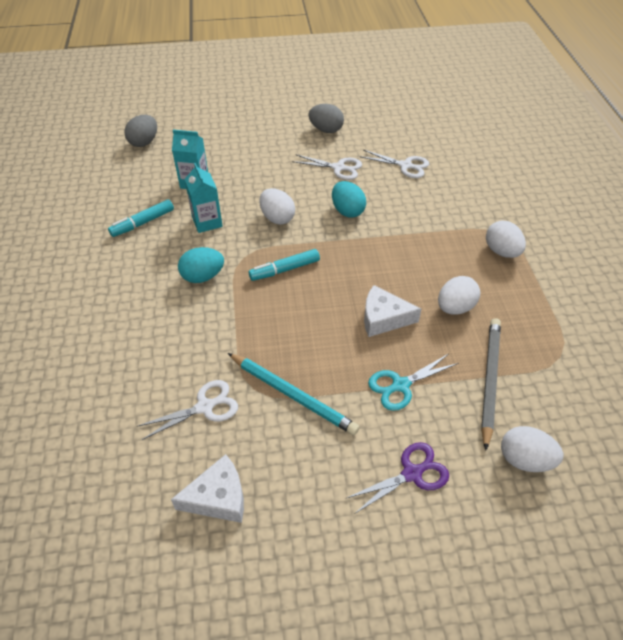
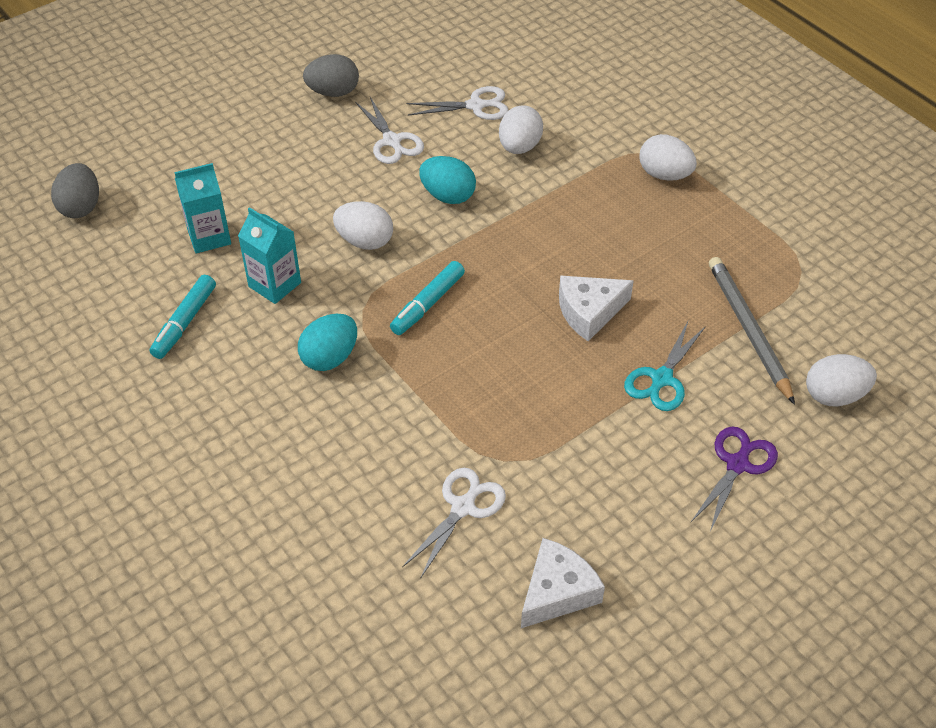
camera: 30 degrees left, 0 degrees up
(292, 395) = (552, 446): turquoise pencil -> none
(338, 168) = (392, 141): white scissors -> white scissors turned 75 degrees clockwise
(455, 307) = (658, 264): white egg -> white egg (519, 147)

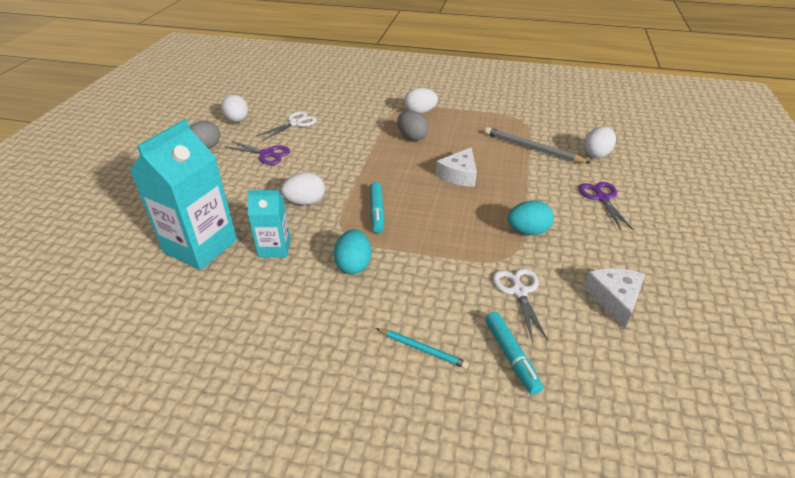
camera: 40 degrees left, 10 degrees down
(81, 207) = (79, 276): grey egg -> grey egg (412, 137)
(185, 322) = (235, 298): turquoise marker -> turquoise marker (511, 356)
(209, 237) = (200, 246): turquoise carton -> turquoise carton, size x1.82
(292, 496) = (422, 349): none -> turquoise pencil
(392, 141) = (266, 154): white scissors -> purple scissors
(448, 196) = (327, 163): turquoise egg -> turquoise egg (528, 231)
(519, 147) = (339, 129): white egg -> white egg (237, 120)
(661, 379) = (526, 184): turquoise scissors -> none

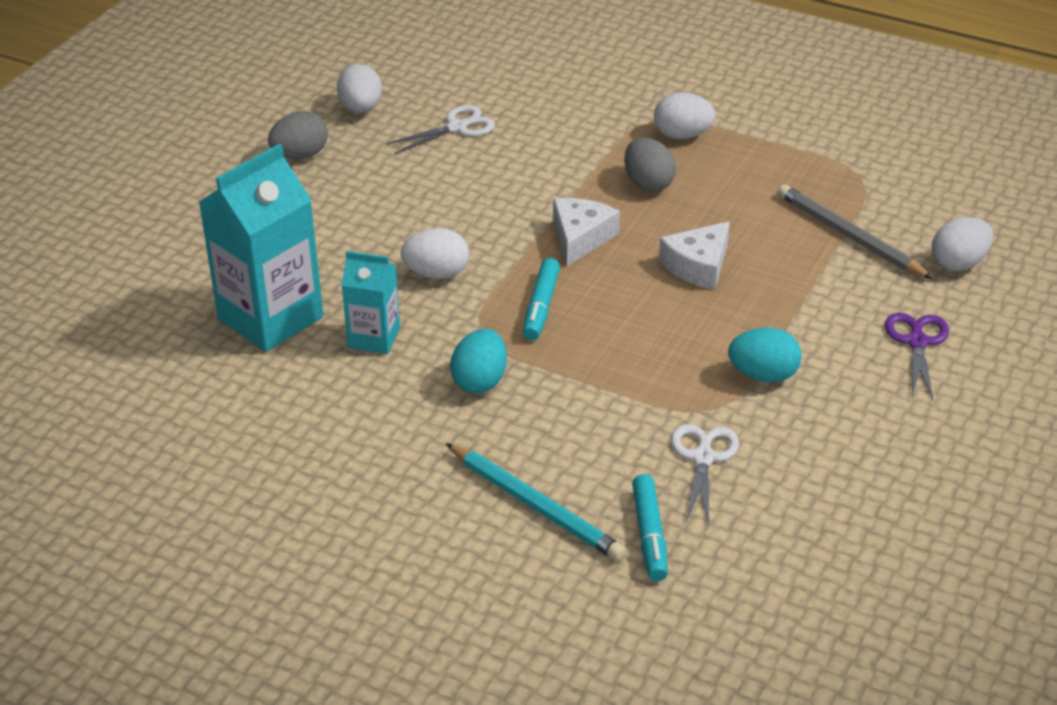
camera: 15 degrees right, 0 degrees up
(266, 154) = (396, 181): purple scissors -> none
(422, 349) = (535, 505): turquoise pencil -> turquoise pencil, size x1.71
(614, 299) = (837, 492): white cheese -> white cheese (580, 238)

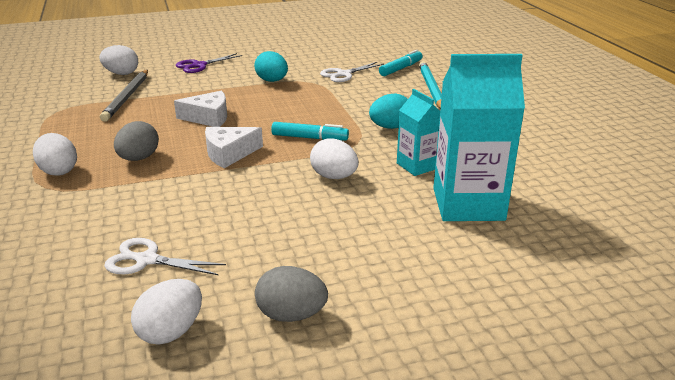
camera: 135 degrees left, 10 degrees down
(541, 306) = (309, 138): turquoise marker -> turquoise marker turned 45 degrees clockwise

